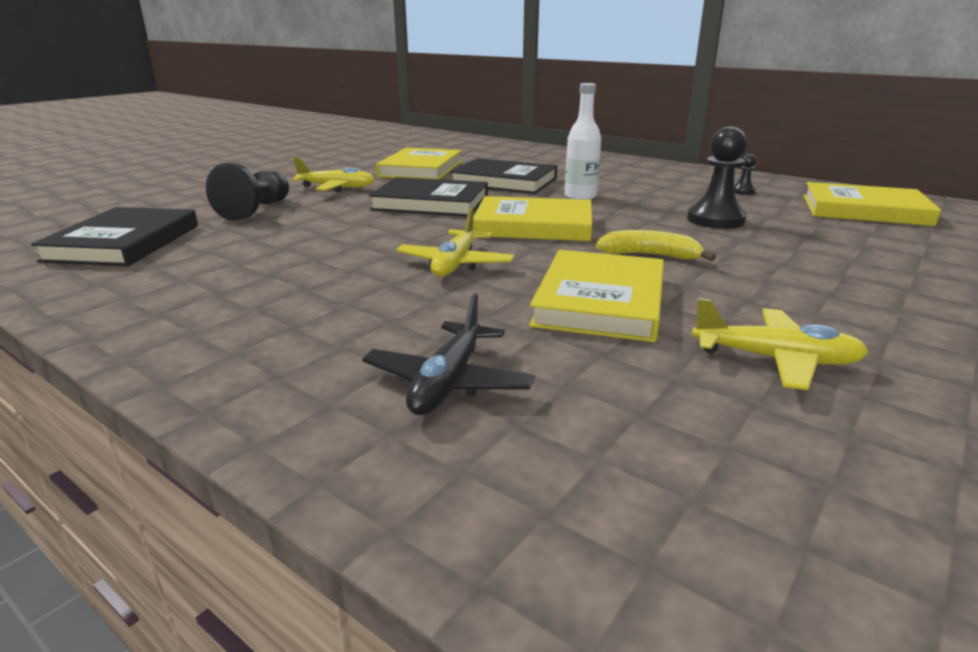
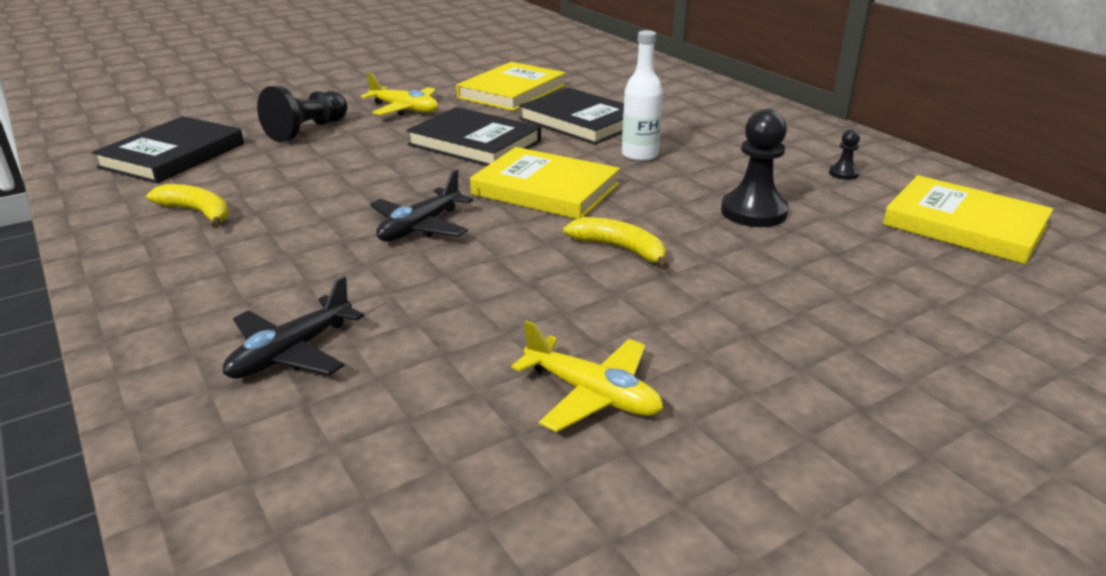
camera: 20 degrees right, 5 degrees up
(203, 283) = (198, 212): none -> yellow banana
(455, 264) = (420, 227): yellow plane -> black plane
(601, 301) = (506, 296): yellow book -> none

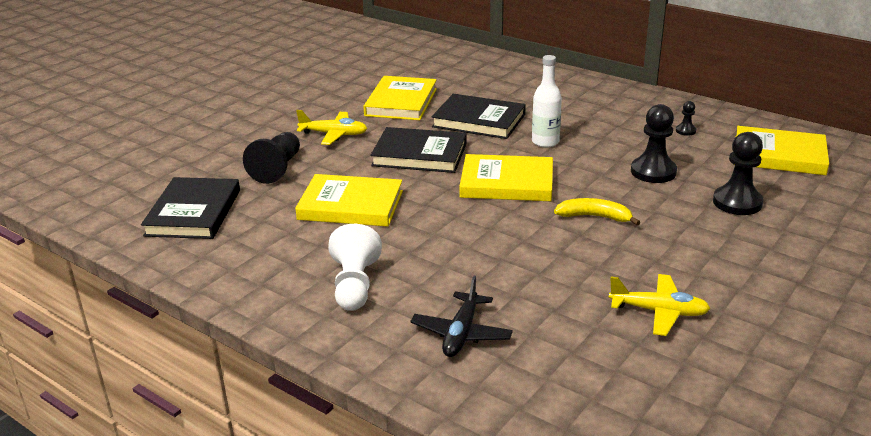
camera: 20 degrees left, 0 degrees up
(198, 212) = (276, 255): yellow banana -> none
(238, 263) = (355, 285): none -> white pawn
(338, 179) = (350, 205): none -> yellow book
(420, 227) = (451, 230): black plane -> none
(848, 272) = (737, 202): none -> black pawn

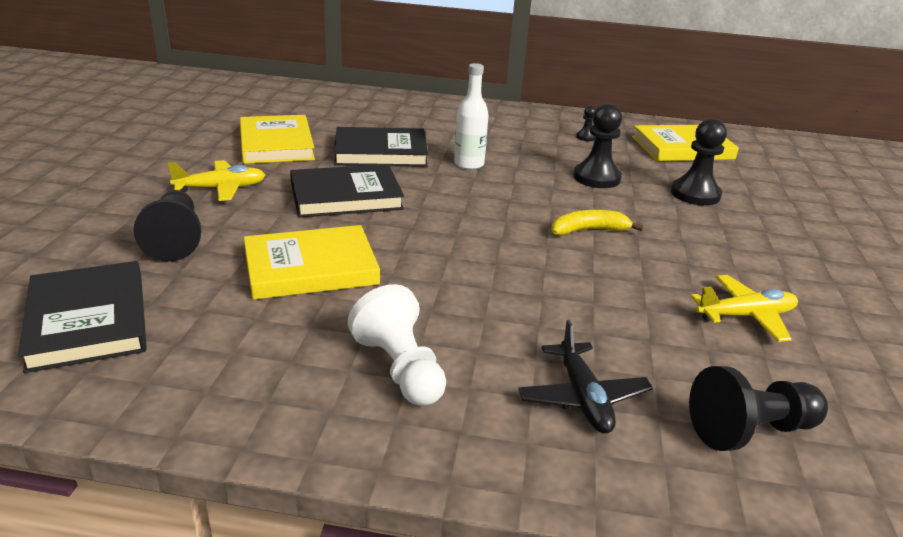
camera: 30 degrees left, 0 degrees up
(507, 183) = (469, 211): yellow book -> none
(564, 386) = (750, 431): none -> black pawn

